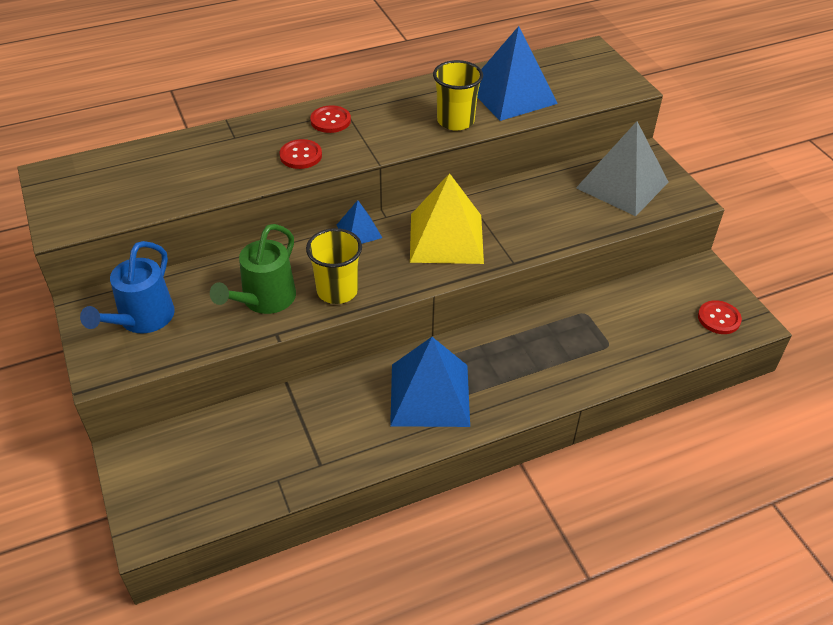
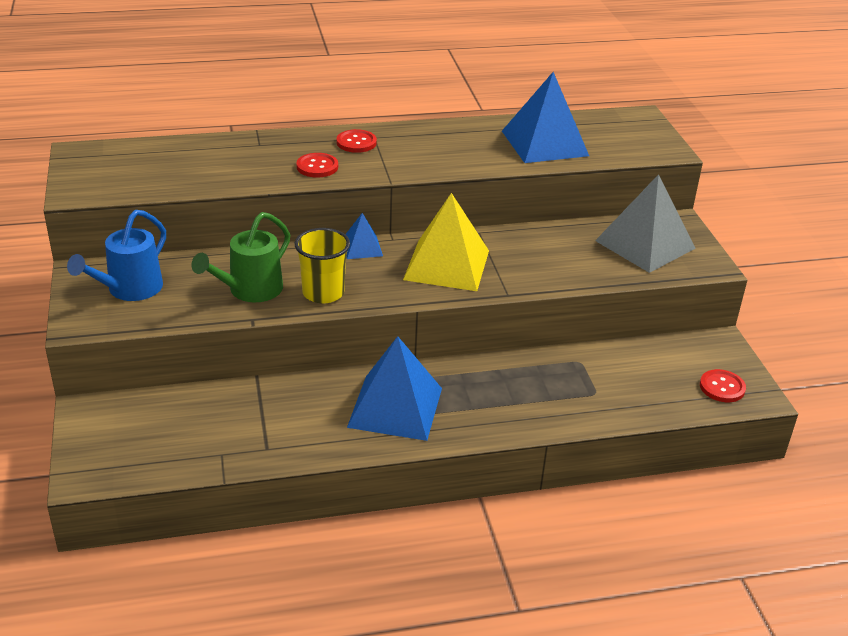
camera: 10 degrees right, 10 degrees down
(455, 121) = (479, 158): yellow cup -> none

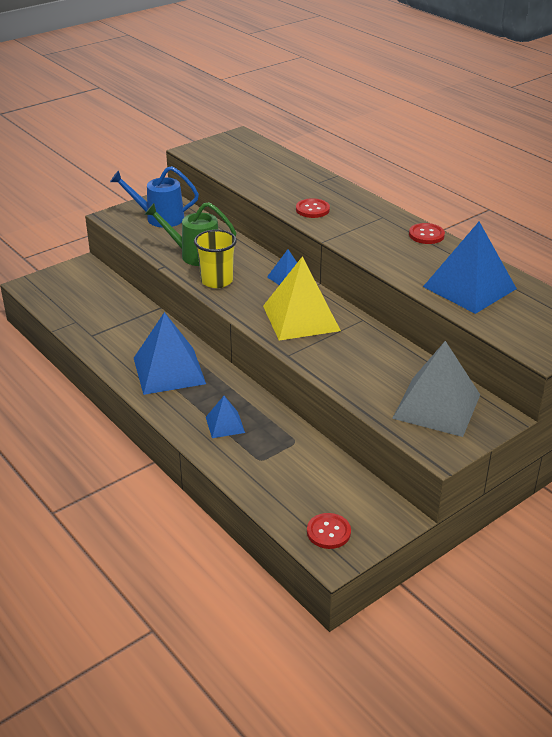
camera: 65 degrees right, 0 degrees up
(356, 142) = (365, 213): red button -> red button (426, 235)
(523, 398) = (225, 424): none -> blue pyramid

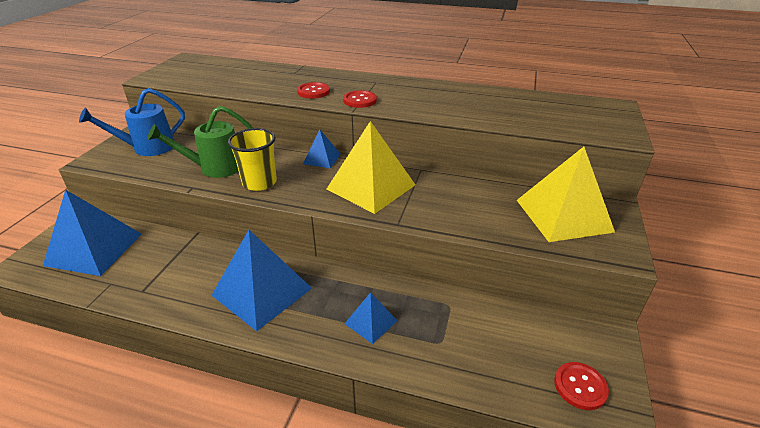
camera: 35 degrees left, 0 degrees up
(426, 235) = (424, 84): red button -> red button (360, 100)
(437, 406) = (563, 215): grey pyramid -> yellow pyramid
(469, 287) = (507, 109): blue pyramid -> blue pyramid (94, 249)

